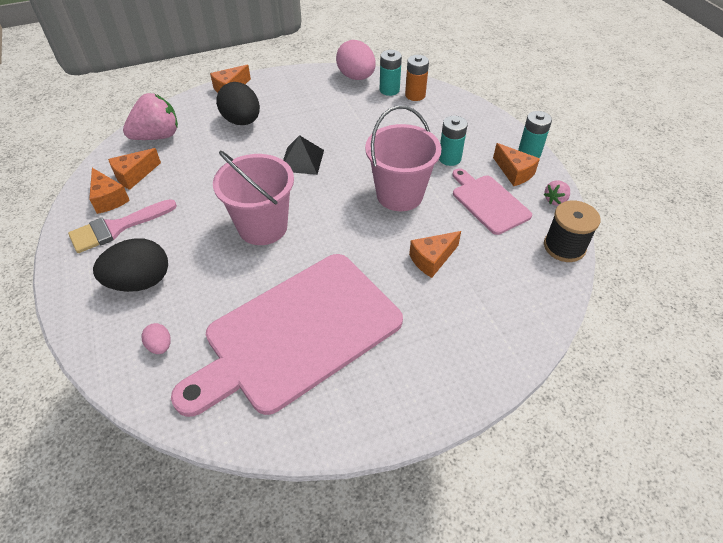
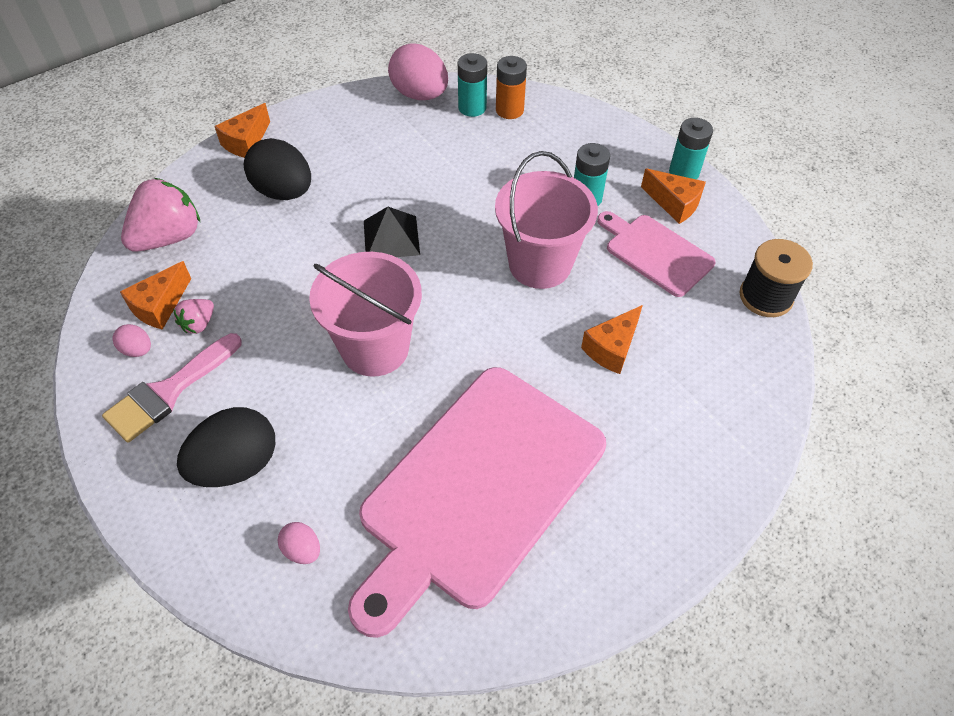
camera: 15 degrees left, 5 degrees up
(108, 199) = (137, 350): orange cheese -> pink egg
(555, 200) = (736, 234): pink strawberry -> pink strawberry (199, 324)

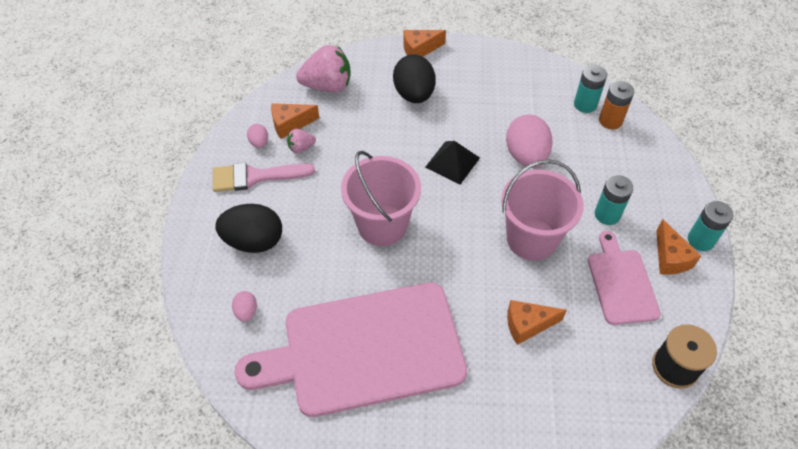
camera: 40 degrees right, 0 degrees up
(420, 95) = (557, 76): pink egg -> pink egg (526, 156)

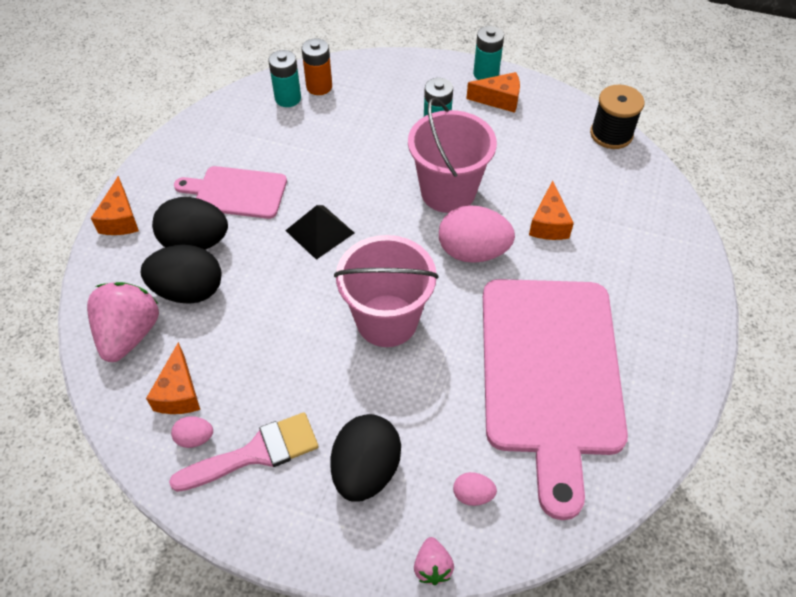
camera: 75 degrees left, 0 degrees up
(255, 177) = (256, 453): pink brush -> pink brush turned 120 degrees counterclockwise
(301, 148) = (228, 386): pink strawberry -> pink strawberry (432, 567)
(371, 104) = (189, 291): none -> black egg
(526, 156) = (337, 165): pink egg -> pink egg (473, 252)
(621, 283) = (518, 141): pink cutting board -> pink cutting board (236, 192)

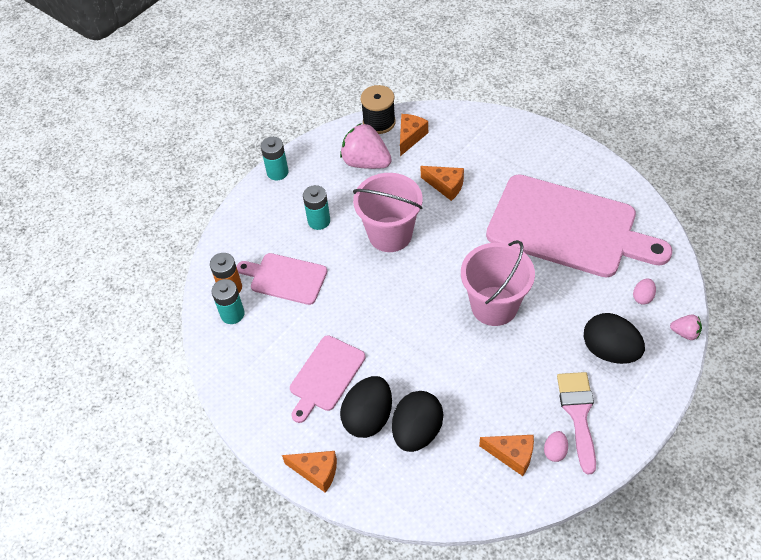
camera: 65 degrees left, 0 degrees up
(129, 334) = (444, 482): pink strawberry -> pink strawberry (366, 162)
(320, 231) = (393, 327): black pyramid -> none
(348, 123) = (285, 278): none -> pink cutting board
(473, 252) = (453, 237): pink egg -> none
(499, 100) = (310, 173): orange cheese -> orange cheese (410, 137)

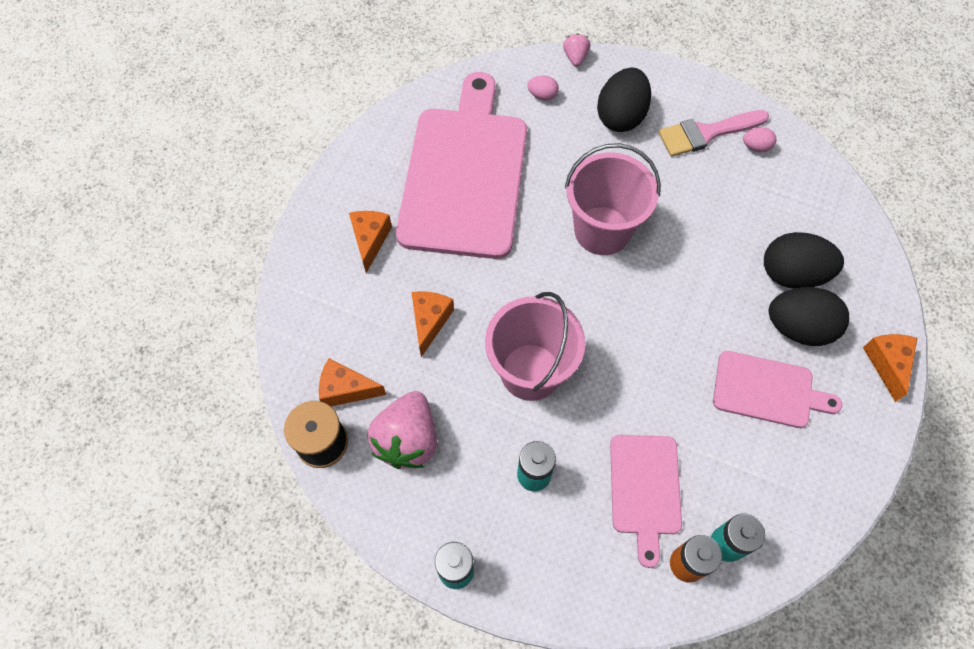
camera: 110 degrees left, 10 degrees up
(512, 455) = (777, 182): orange cheese -> orange cheese (370, 240)

